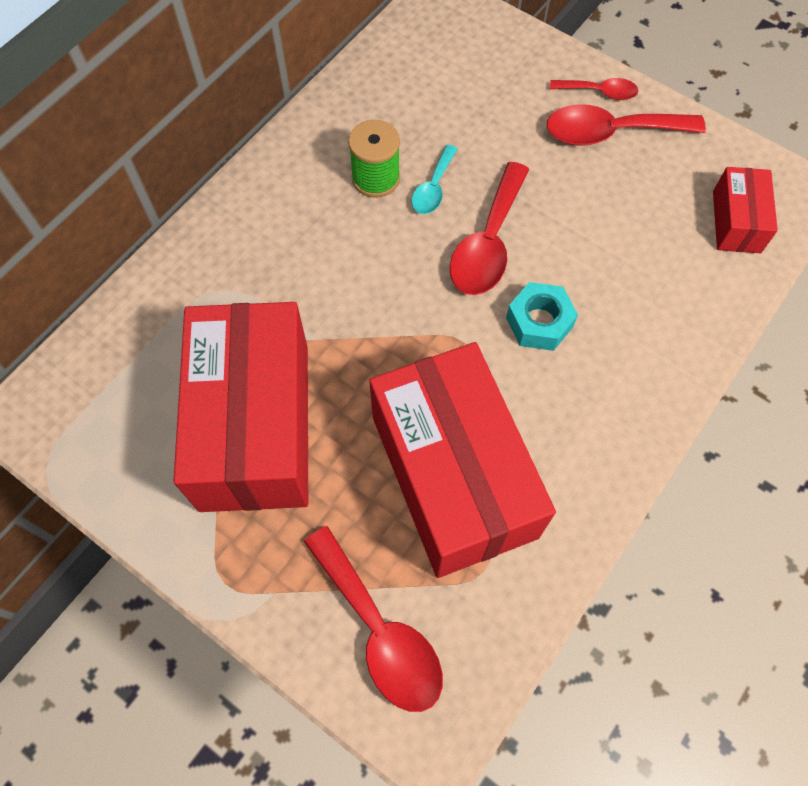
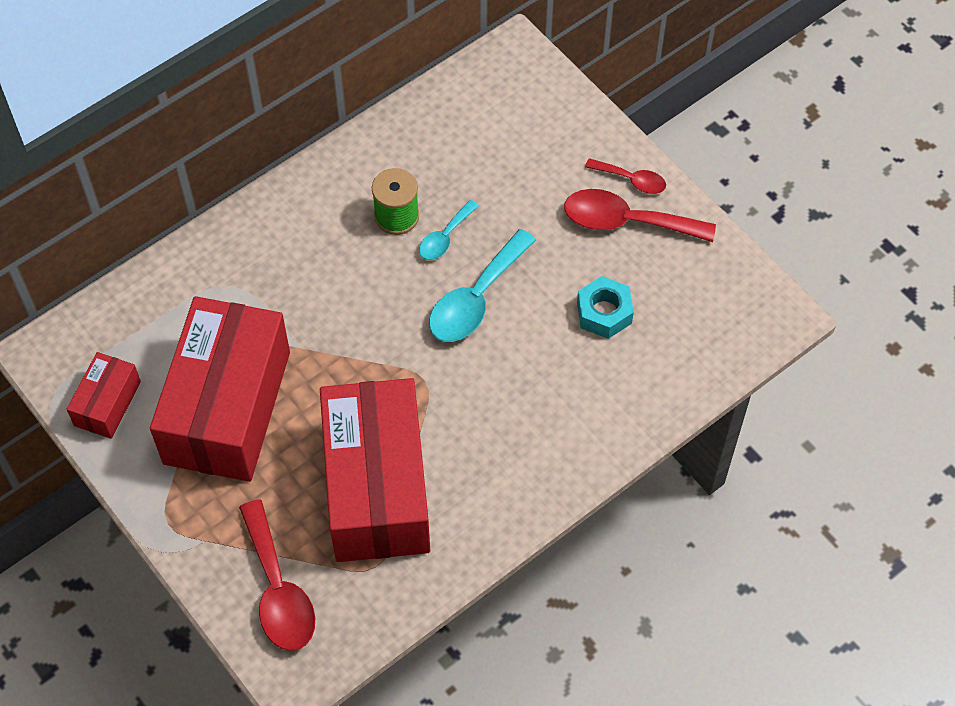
camera: 15 degrees right, 5 degrees down
(488, 243) = (476, 299): red spoon -> turquoise spoon
(539, 322) = (495, 379): turquoise nut -> turquoise nut (604, 313)
(736, 222) = (708, 331): red box -> red box (107, 403)

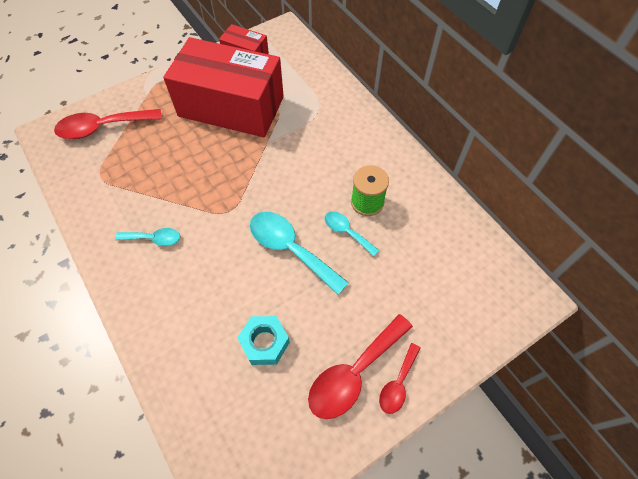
camera: 95 degrees right, 0 degrees up
(376, 487) = (154, 179): red box -> none
(477, 465) = (154, 239): none -> turquoise spoon
(626, 221) = (354, 373): red spoon -> red spoon turned 150 degrees counterclockwise

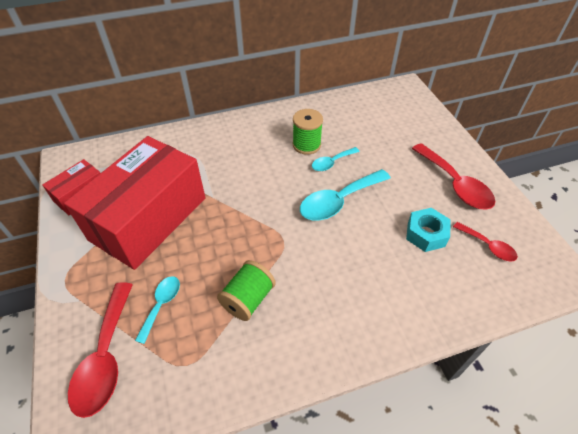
camera: 75 degrees left, 10 degrees down
(154, 239) = (297, 311): turquoise spoon -> turquoise spoon (161, 305)
(161, 199) = (248, 299): none -> green spool
(398, 384) = (463, 163): red spoon -> red spoon (488, 246)

